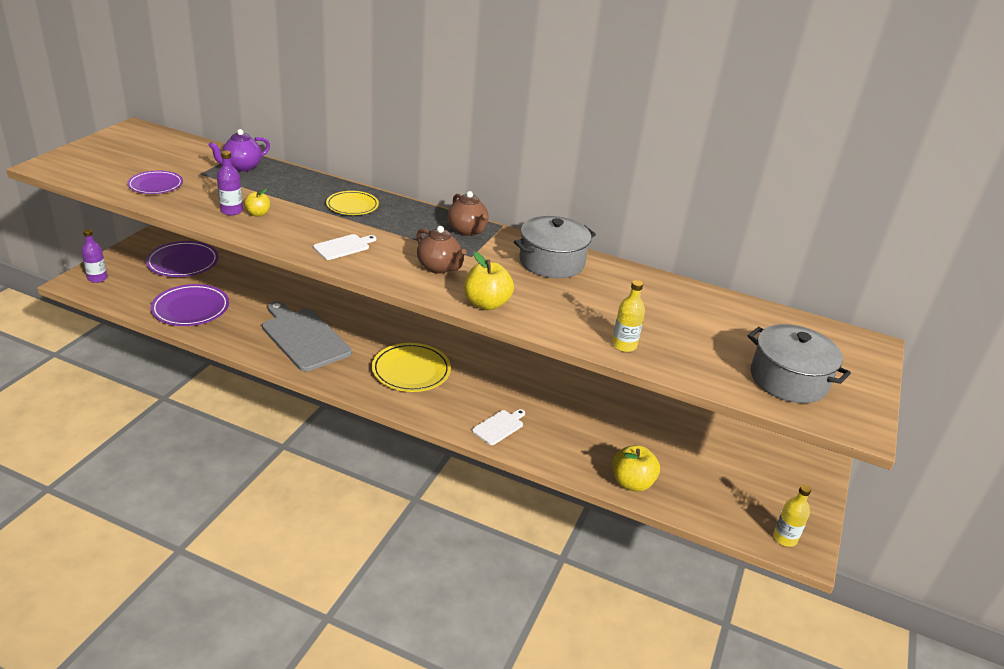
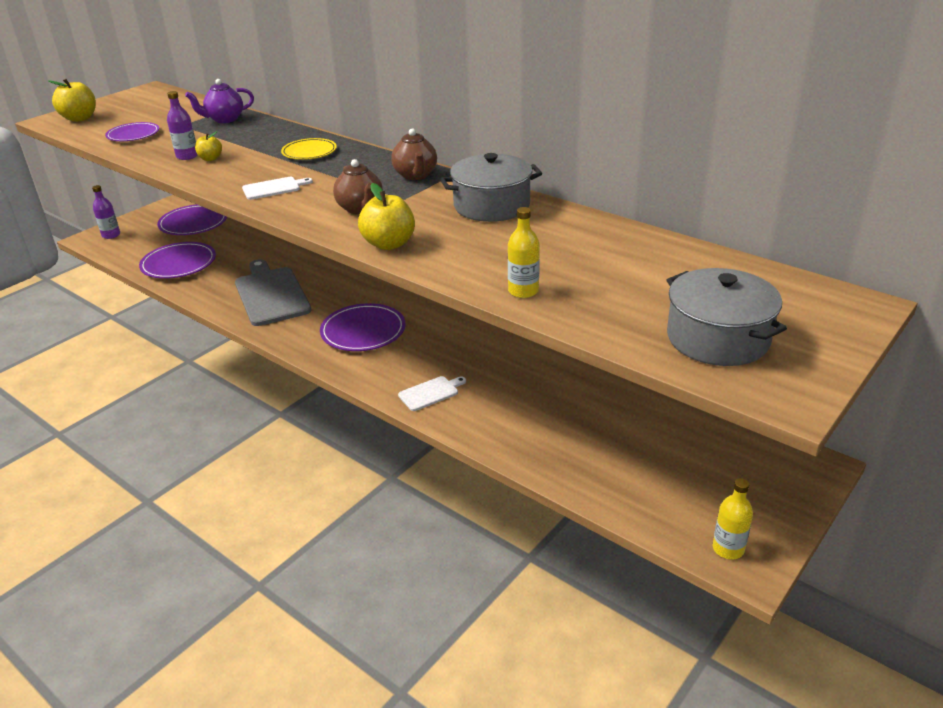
camera: 20 degrees right, 0 degrees up
(411, 371) = (363, 331): yellow plate -> purple plate
(632, 483) = (557, 465): yellow apple -> yellow apple (80, 118)

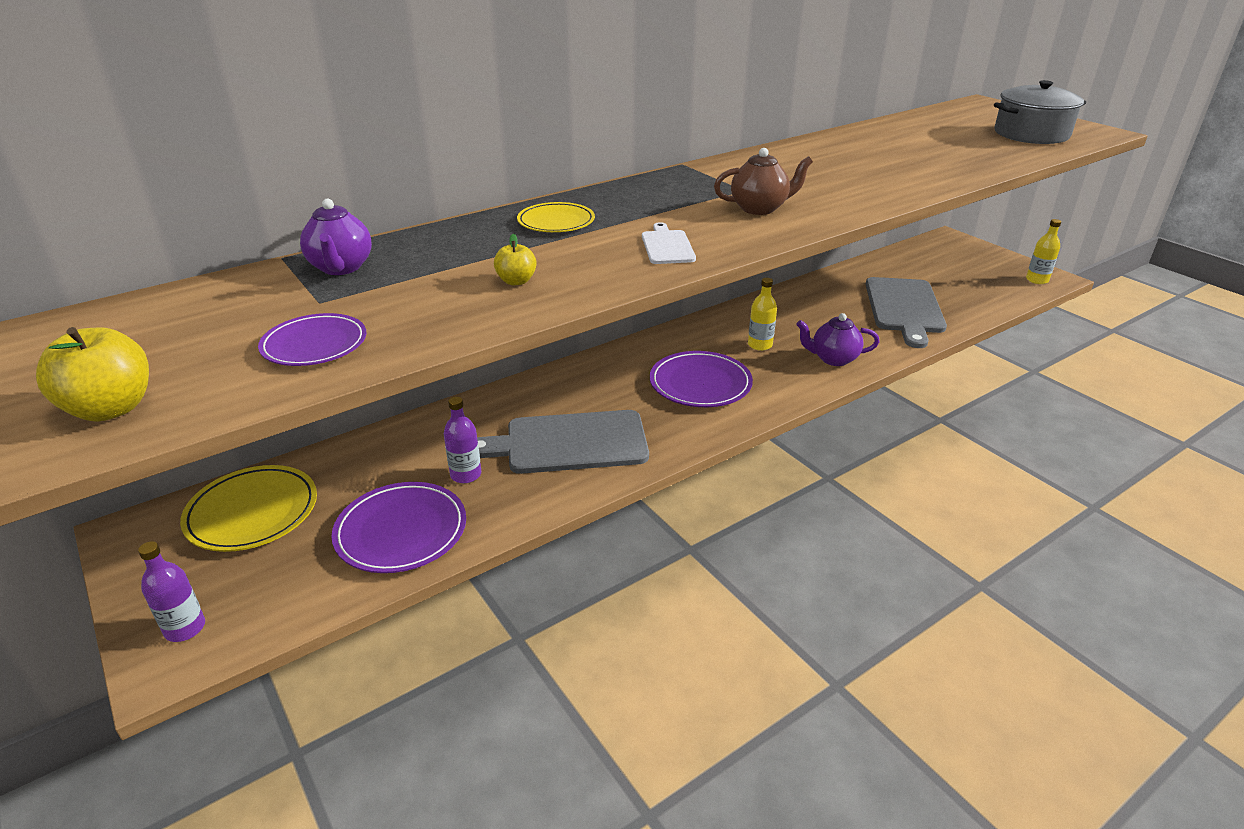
camera: 75 degrees left, 0 degrees up
(187, 156) = (485, 298): purple bottle -> purple bottle (466, 475)
(193, 223) = (252, 512): purple plate -> yellow plate
(389, 244) = (856, 204): yellow apple -> none
(415, 175) = (681, 180): brown teapot -> none
(431, 393) = (833, 359): white cutting board -> purple teapot
(491, 206) = (782, 161): grey pot -> none
(523, 291) = (961, 170): yellow bottle -> yellow bottle (760, 345)
(566, 432) = (904, 308): none -> grey cutting board

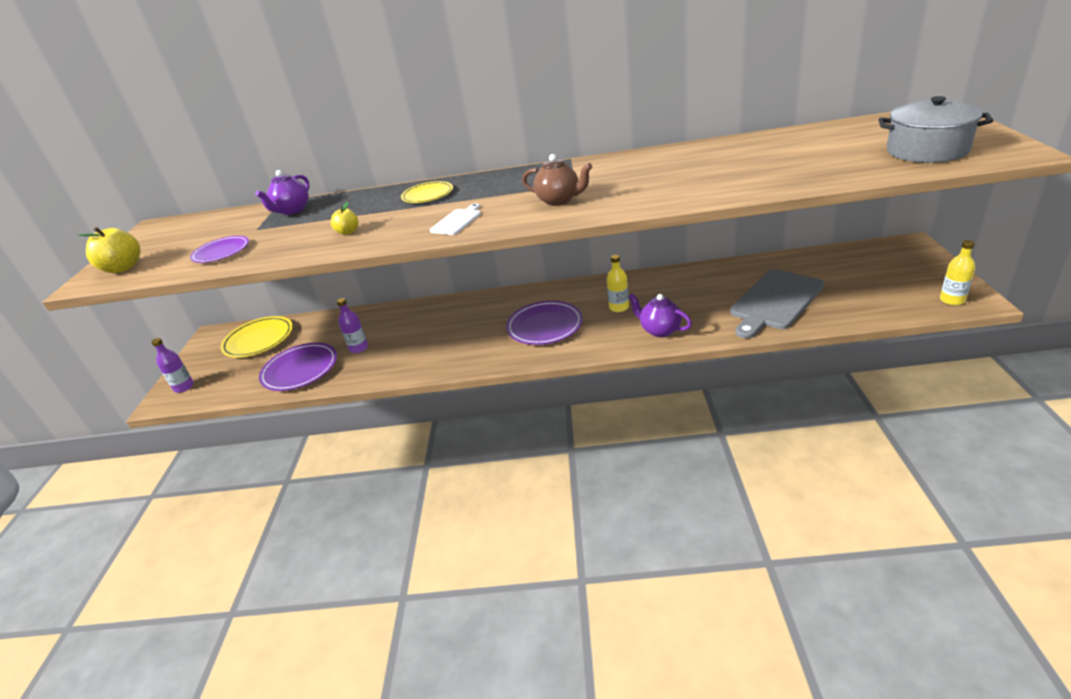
camera: 40 degrees right, 0 degrees up
(569, 443) = (426, 344): grey cutting board -> none

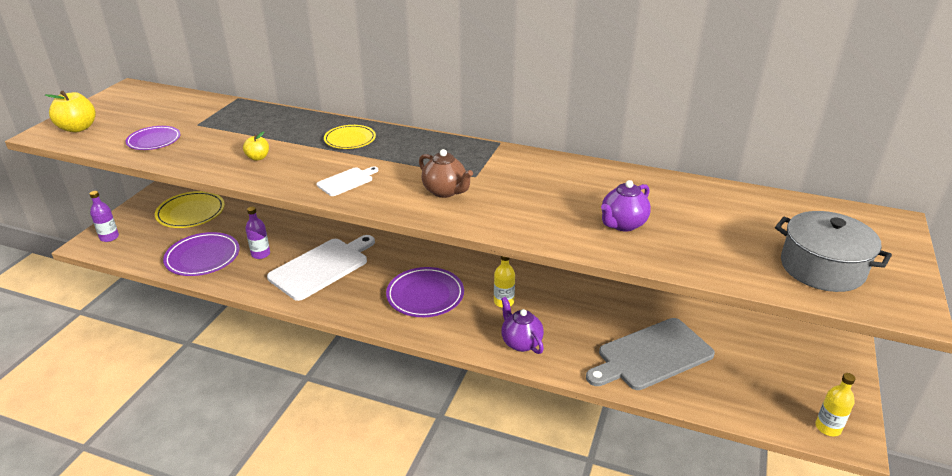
camera: 15 degrees right, 0 degrees up
(292, 210) = (237, 114): purple teapot -> purple teapot (622, 224)
(429, 338) = (322, 267): none -> white cutting board

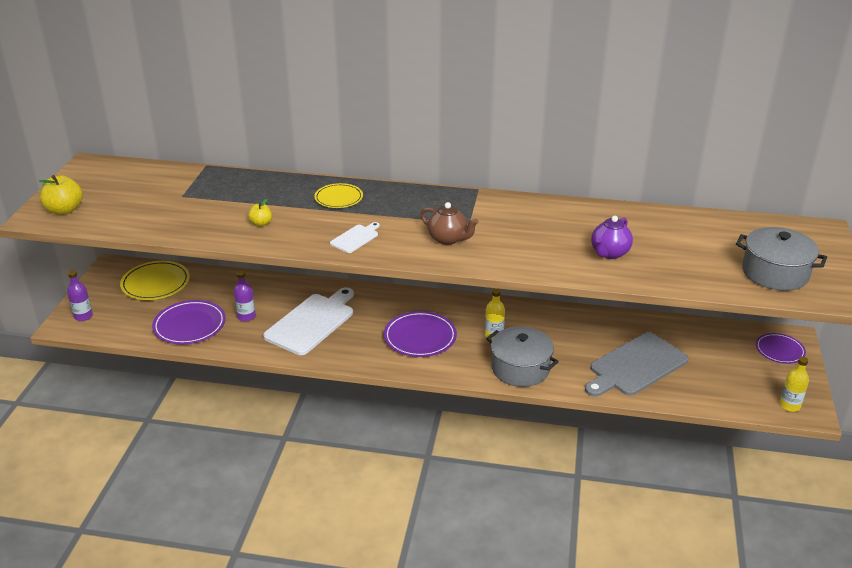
camera: 10 degrees left, 0 degrees up
(154, 140) = (149, 216): purple plate -> purple plate (779, 350)
(521, 342) = (520, 368): purple teapot -> grey pot

